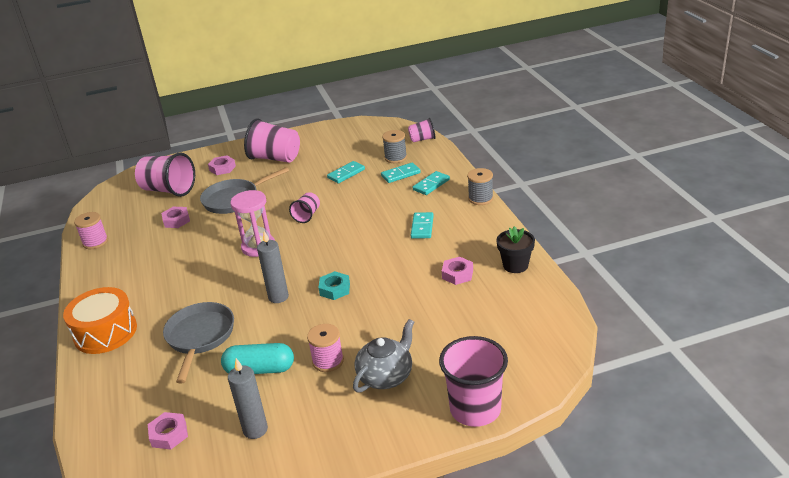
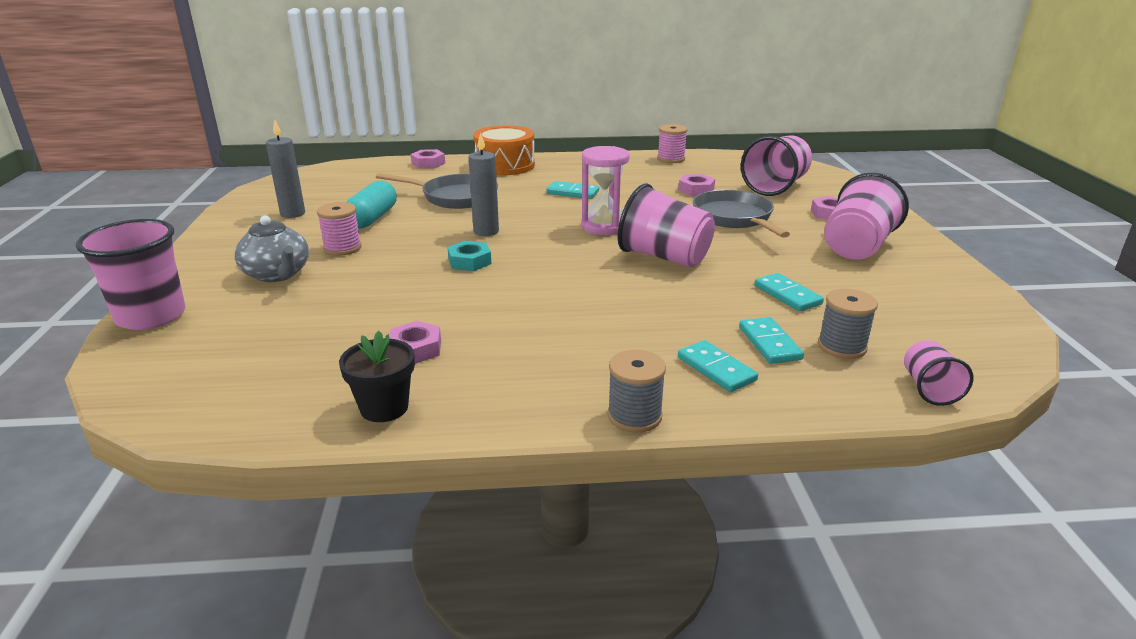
camera: 100 degrees right, 5 degrees down
(169, 434) = (335, 186): pink nut -> pink nut (428, 163)
(307, 215) = (664, 257): pink cup -> pink cup, size x1.88
(422, 227) = (572, 339): turquoise domino -> turquoise domino (573, 192)

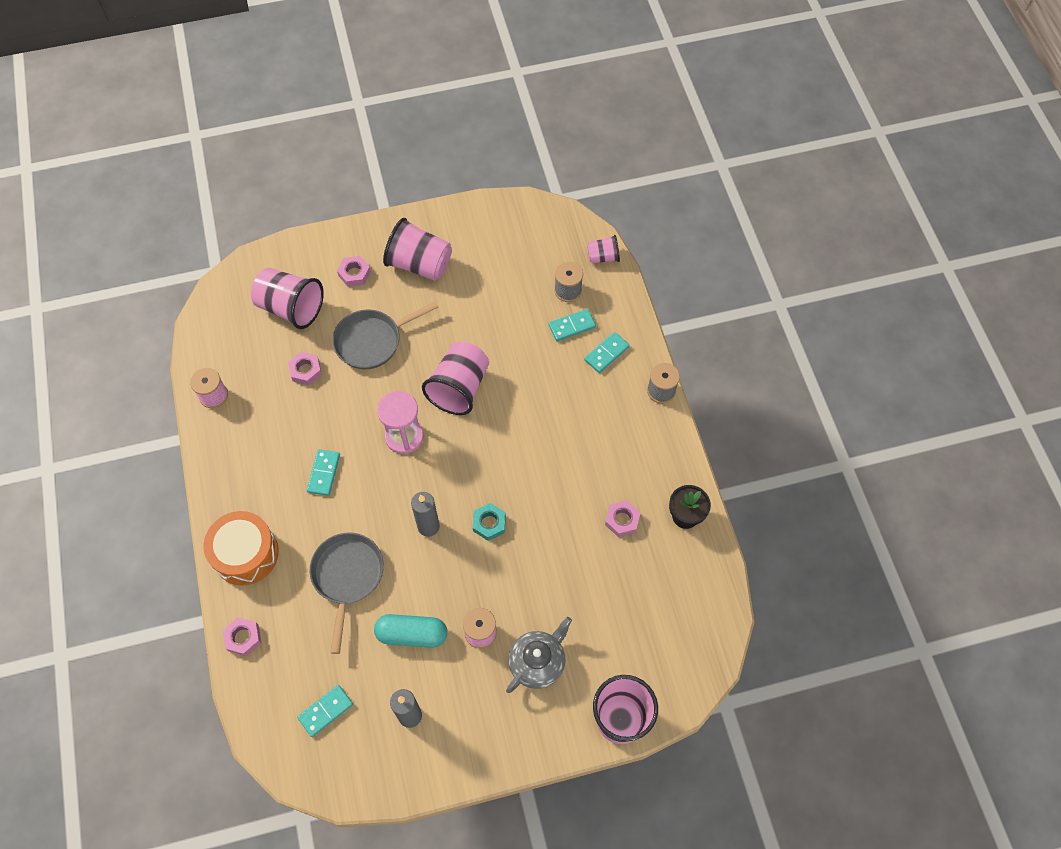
camera: 100 degrees left, 35 degrees up
(787, 295) = (506, 313): turquoise domino -> turquoise domino (326, 711)

